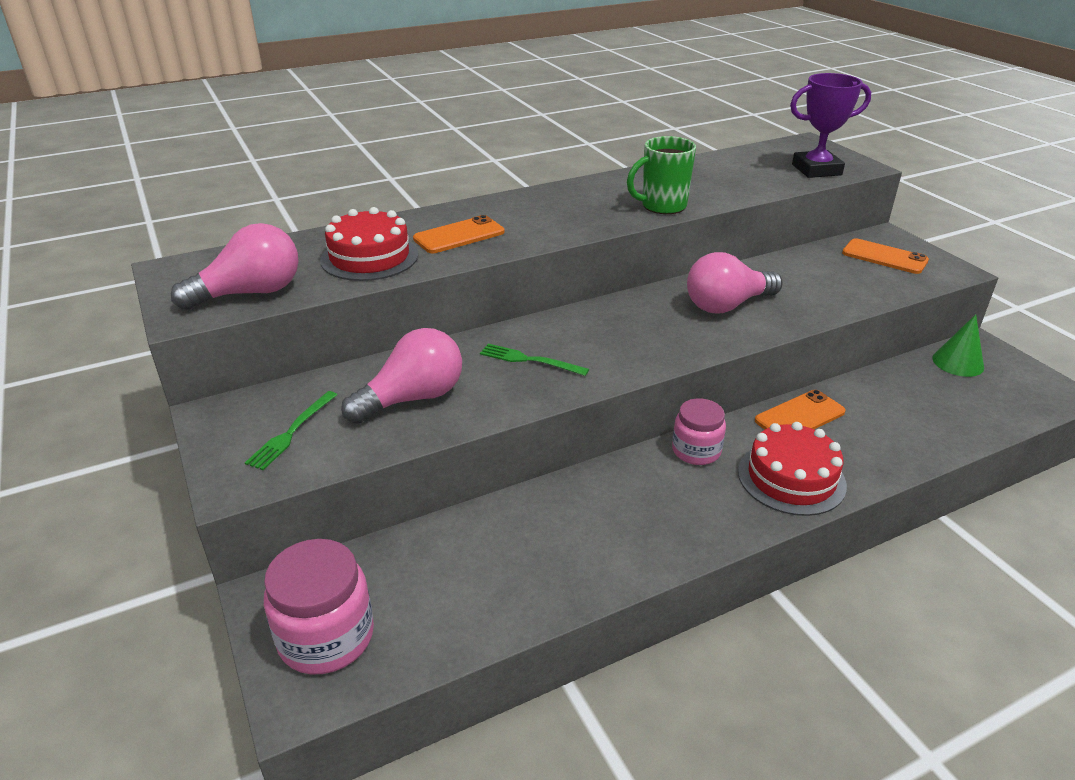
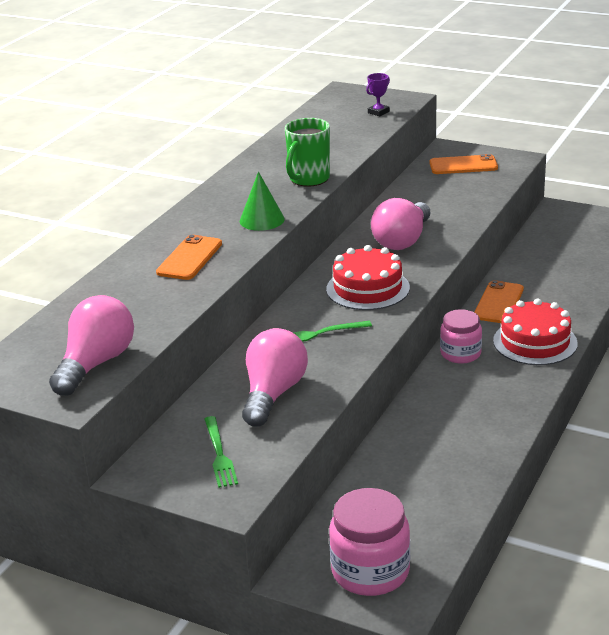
camera: 35 degrees left, 5 degrees down
(369, 257) = (146, 301): red cake -> red cake (367, 288)
(816, 170) = (378, 112): purple trophy -> purple trophy, size x0.48
(958, 362) = (555, 226): green cone -> green cone (262, 220)

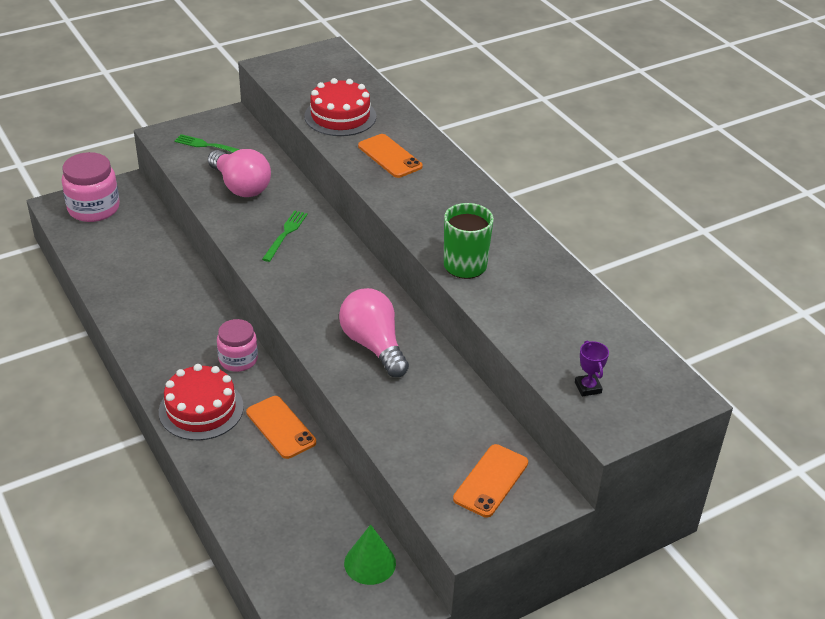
camera: 120 degrees right, 10 degrees up
(96, 364) = (296, 83): pink light bulb -> none
(262, 220) = (413, 209): green cone -> green cone (370, 563)
(367, 288) = (318, 286): red cake -> red cake (340, 116)

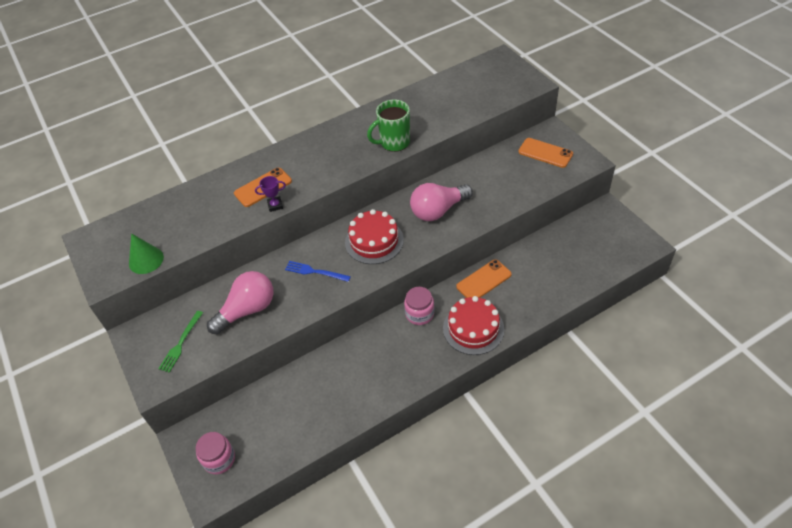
camera: 85 degrees left, 10 degrees up
(94, 208) = (219, 459): pink jar -> pink jar, size x0.66
(285, 234) = (315, 272): green fork -> blue fork
(340, 116) = (200, 221): red cake -> red cake (374, 241)
(370, 563) = (584, 226): green cone -> green cone (146, 260)
(588, 387) = (501, 91): purple trophy -> purple trophy (275, 205)

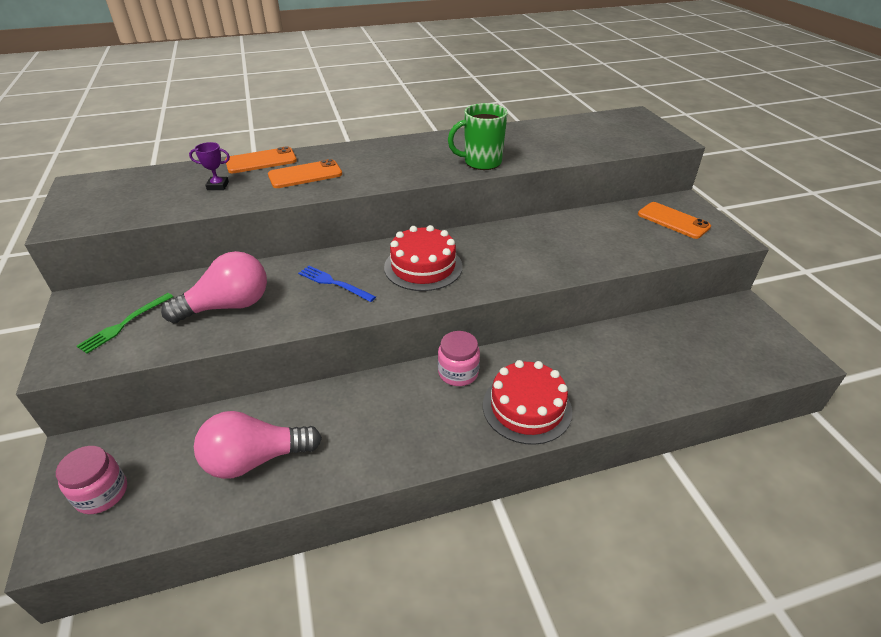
camera: 10 degrees right, 10 degrees down
(146, 260) = (125, 214): green cone -> none
(275, 205) = (309, 192): purple trophy -> purple trophy (218, 186)
(438, 210) = (517, 251): pink light bulb -> pink light bulb (255, 459)
(484, 280) = (558, 352): orange phone -> orange phone (261, 161)

